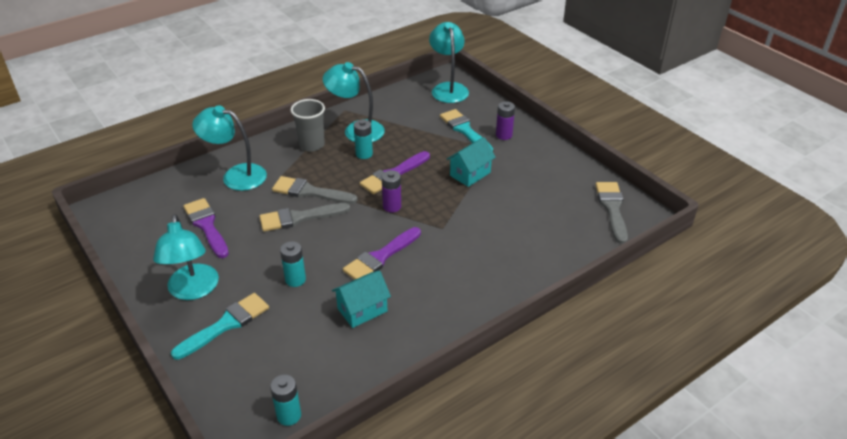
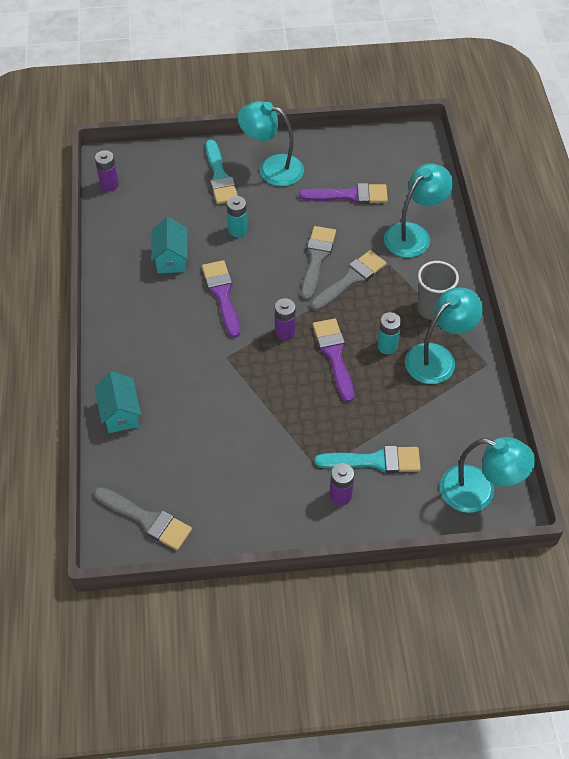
camera: 120 degrees right, 15 degrees up
(289, 415) = (109, 185): turquoise battery -> purple battery
(470, 174) = (291, 422): turquoise house -> turquoise house (120, 413)

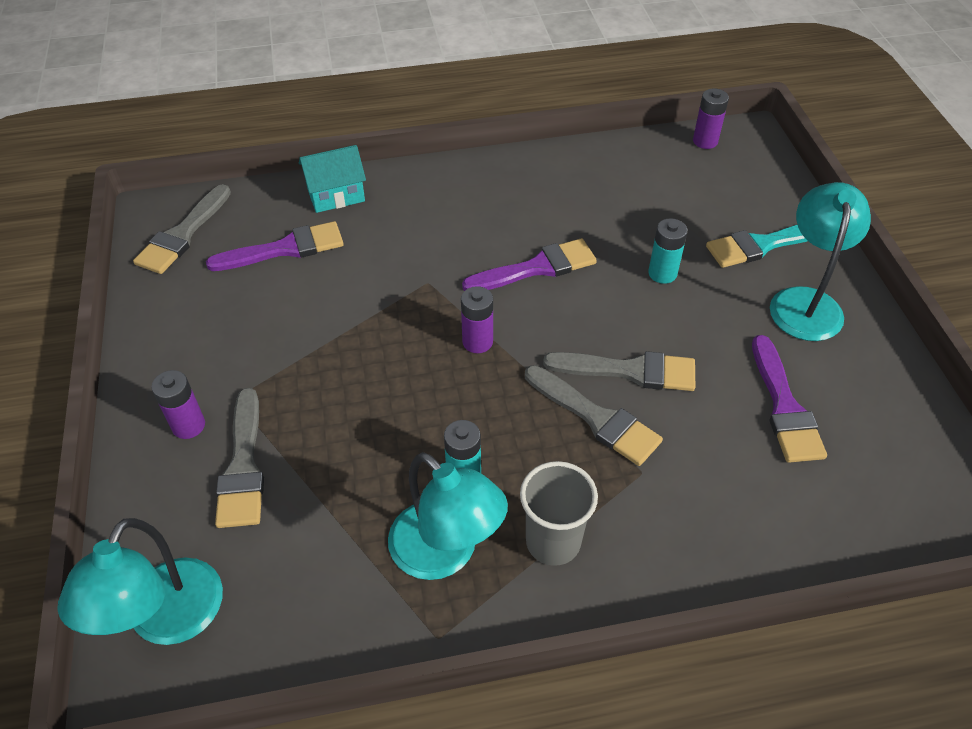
camera: 85 degrees right, 5 degrees down
(171, 258) = (591, 211): turquoise house -> none
(334, 355) = (440, 404): purple brush -> purple brush (285, 249)
(375, 461) = (243, 466): turquoise brush -> grey brush
(414, 234) = (723, 509): turquoise lamp -> none

